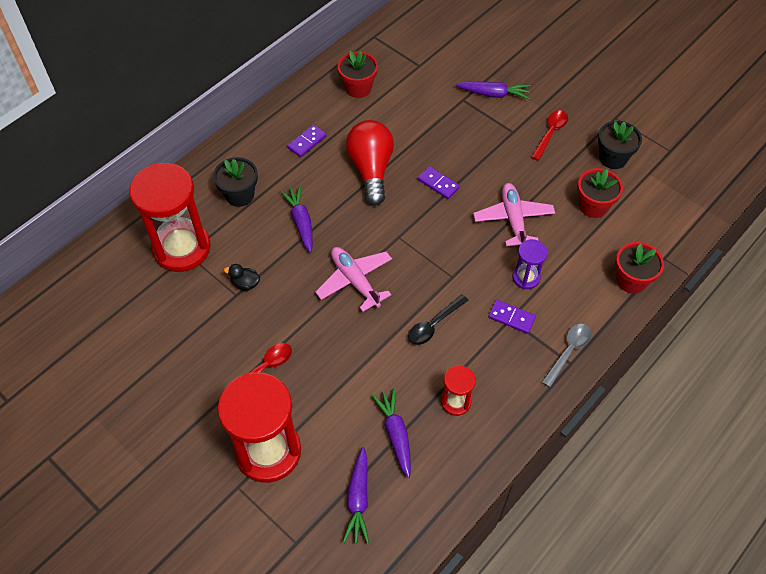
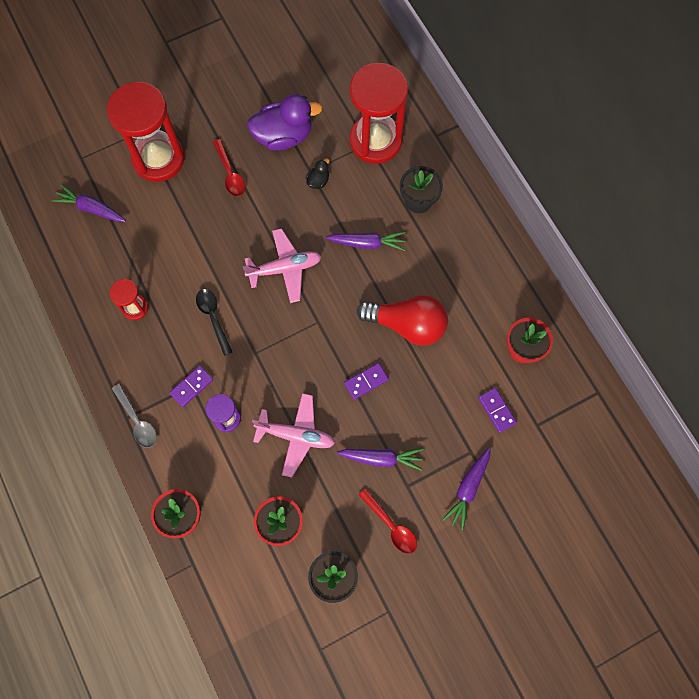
camera: 110 degrees right, 15 degrees up
(200, 333) = (283, 136): none -> purple duck
(307, 142) = (463, 277): purple domino -> purple domino (496, 410)
(395, 434) = (129, 252): purple carrot -> purple carrot (381, 458)

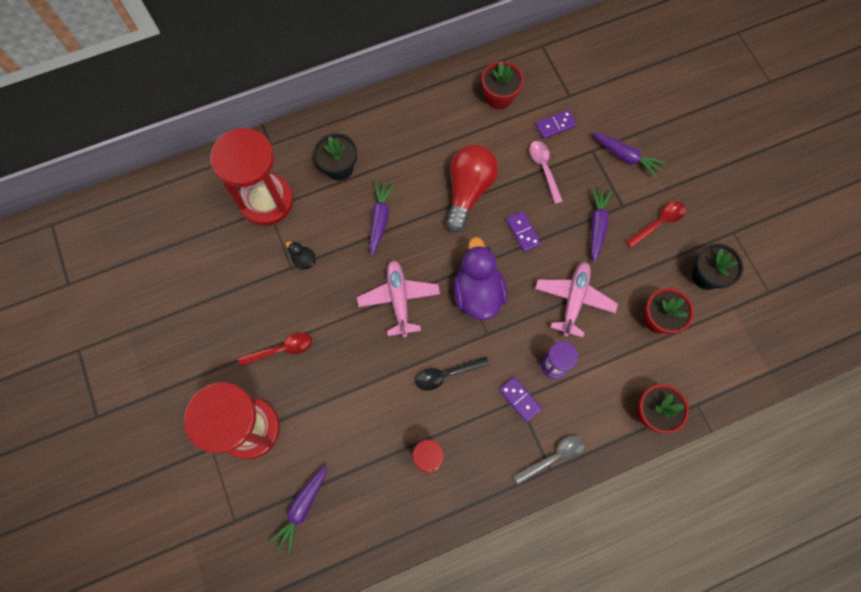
camera: 85 degrees left, 0 degrees up
(283, 136) = (245, 291): purple duck -> purple duck (478, 293)
(442, 400) = (544, 169): none -> pink spoon

